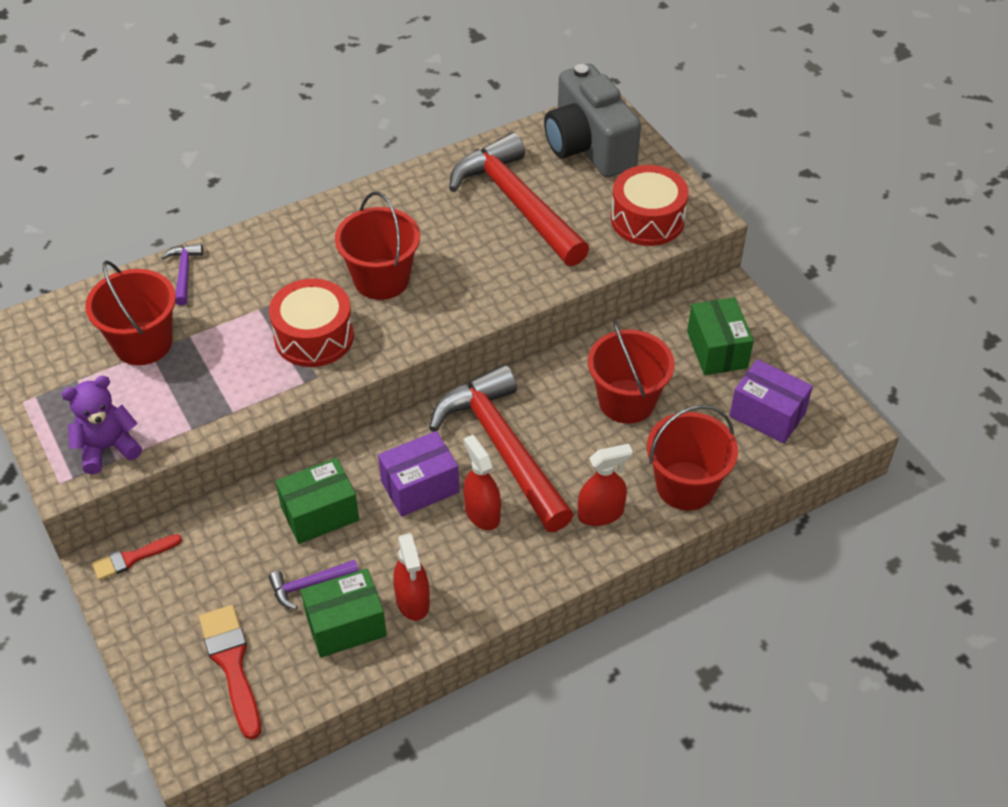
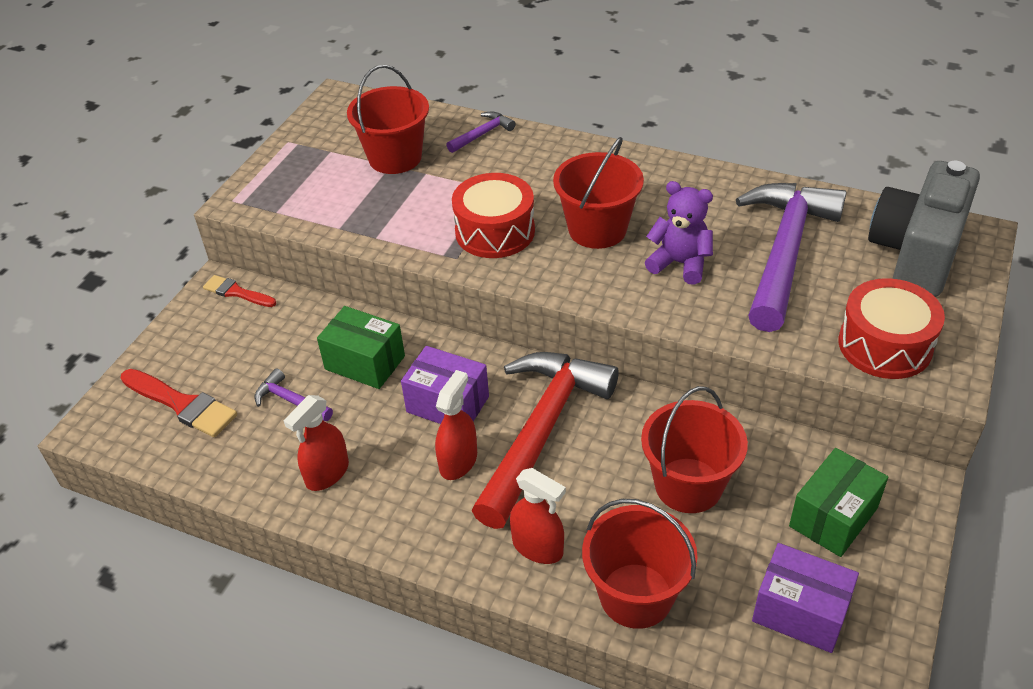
camera: 55 degrees right, 5 degrees down
(108, 448) = (283, 202): purple teddy bear -> purple teddy bear (680, 263)
(232, 664) = (182, 404): red brush -> red brush turned 90 degrees clockwise
(346, 625) = (269, 447): green box -> none
(517, 203) = (784, 252): red hammer -> purple hammer
(767, 414) = (800, 612): purple box -> purple box turned 60 degrees counterclockwise

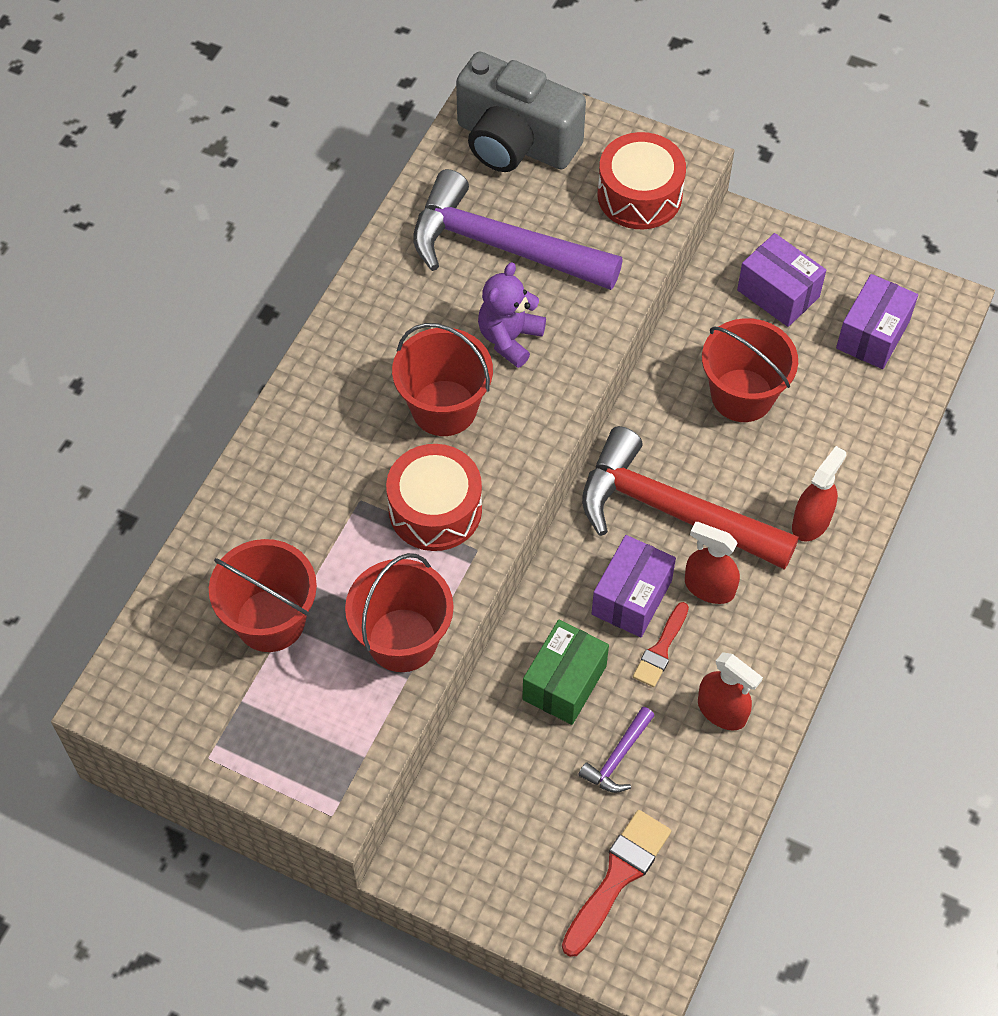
camera: 90 degrees left, 15 degrees up
(237, 292) = (429, 841): red brush -> red brush (661, 649)
(482, 134) = (237, 518): purple hammer -> none
(636, 595) = (860, 449): red bucket -> red bucket (402, 640)
(833, 517) = (778, 293): green box -> purple box

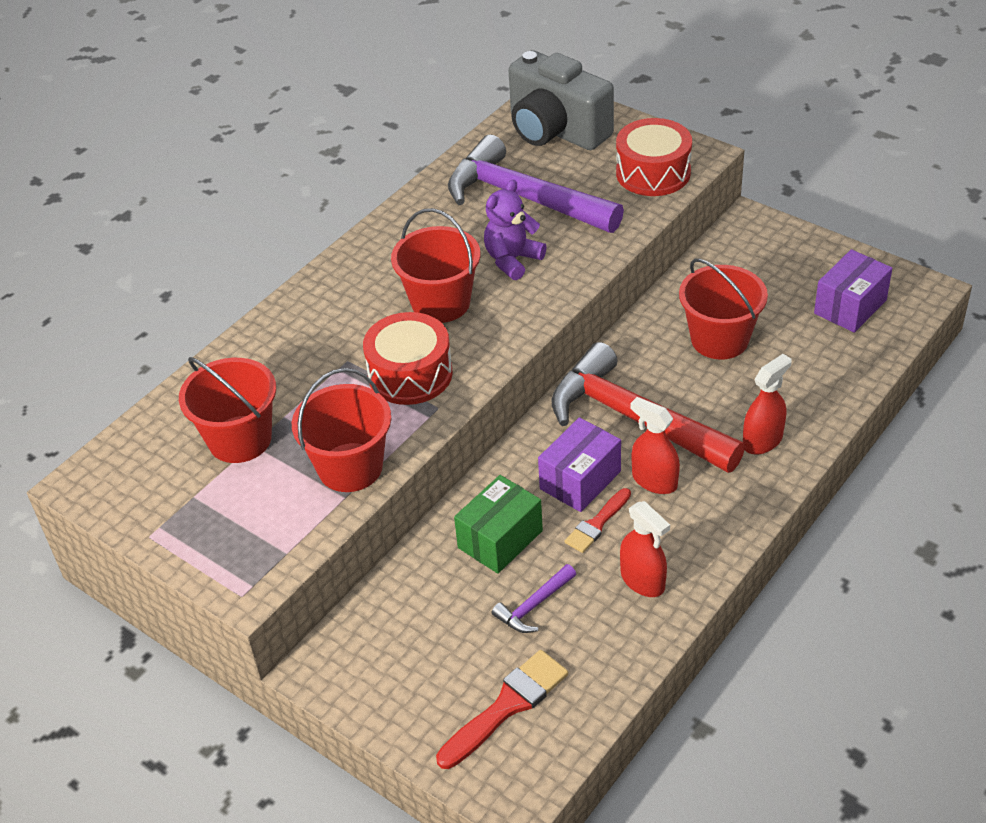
camera: 15 degrees right, 15 degrees down
(778, 293) = (769, 269): purple box -> none

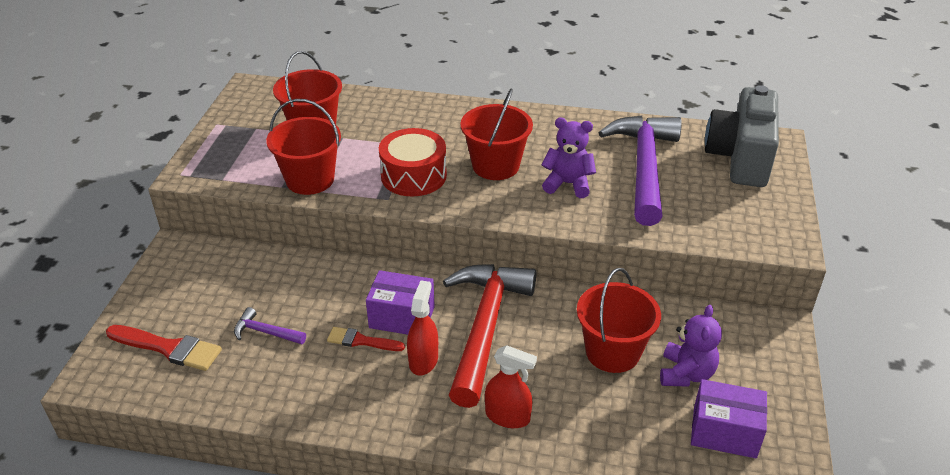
camera: 60 degrees right, 5 degrees down
(500, 539) = (322, 294): green box -> none
(642, 580) = (314, 386): red spray bottle -> none
(653, 173) = (738, 225): red drum -> none
(772, 302) = (686, 373): none -> purple teddy bear

